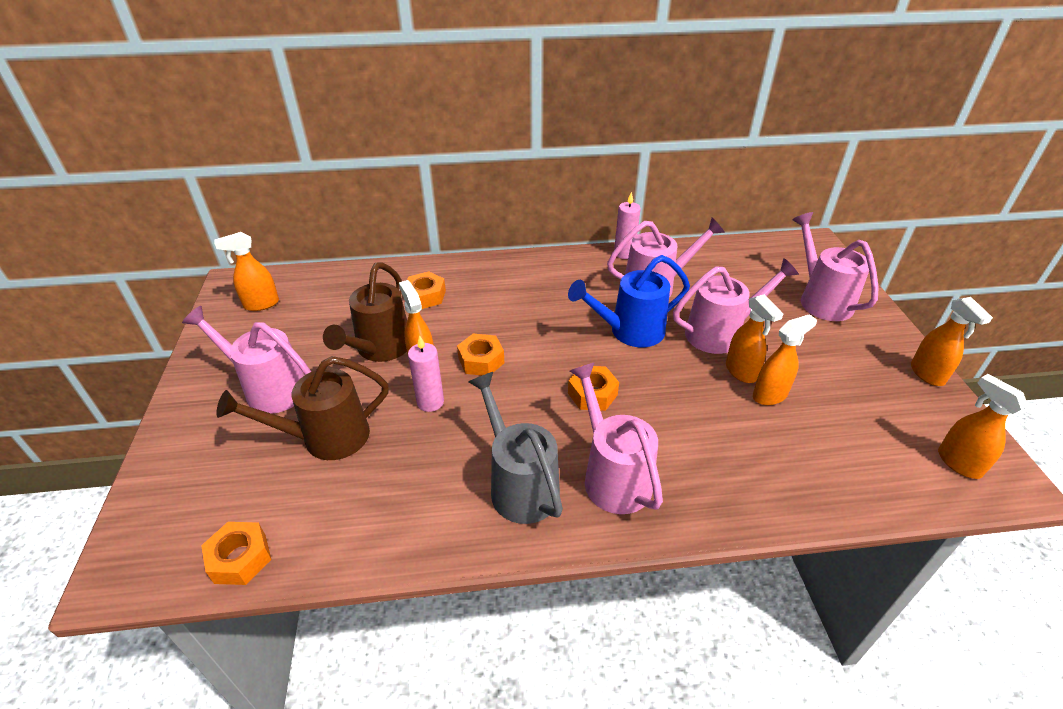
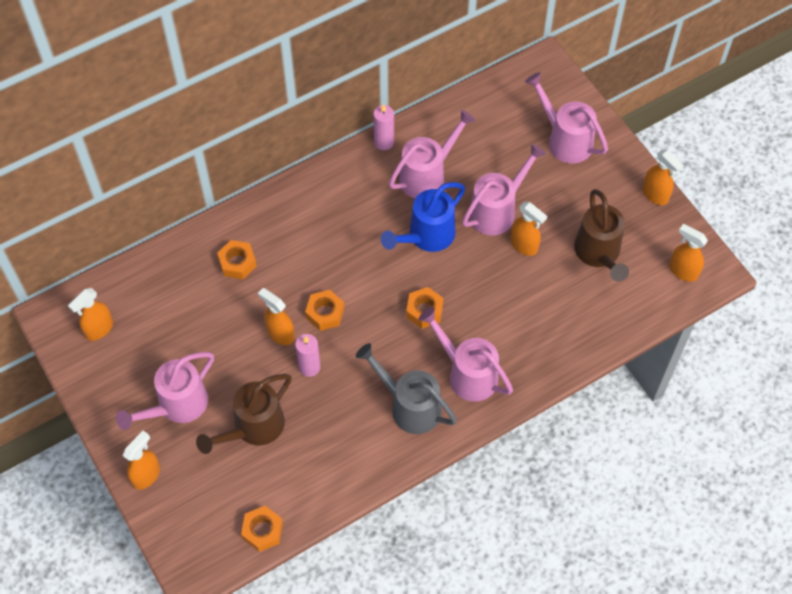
camera: 25 degrees left, 20 degrees up
(268, 388) = (176, 406): pink watering can -> pink watering can turned 45 degrees counterclockwise
(379, 349) = (237, 335): brown watering can -> brown watering can (599, 254)
(770, 395) = (550, 260): orange spray bottle -> orange spray bottle (146, 475)

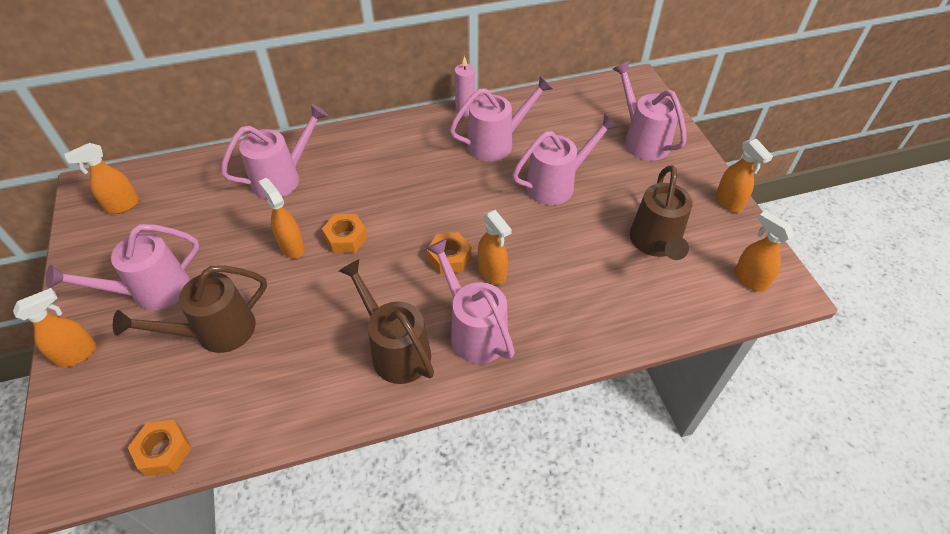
camera: 15 degrees right, 10 degrees down
(237, 263) = (283, 178): orange nut -> pink watering can
(309, 367) = (306, 285): pink candle -> none
(409, 406) = (395, 349): grey watering can -> brown watering can
(426, 236) = (476, 192): blue watering can -> none
(524, 245) = (576, 220): orange spray bottle -> orange spray bottle (492, 272)

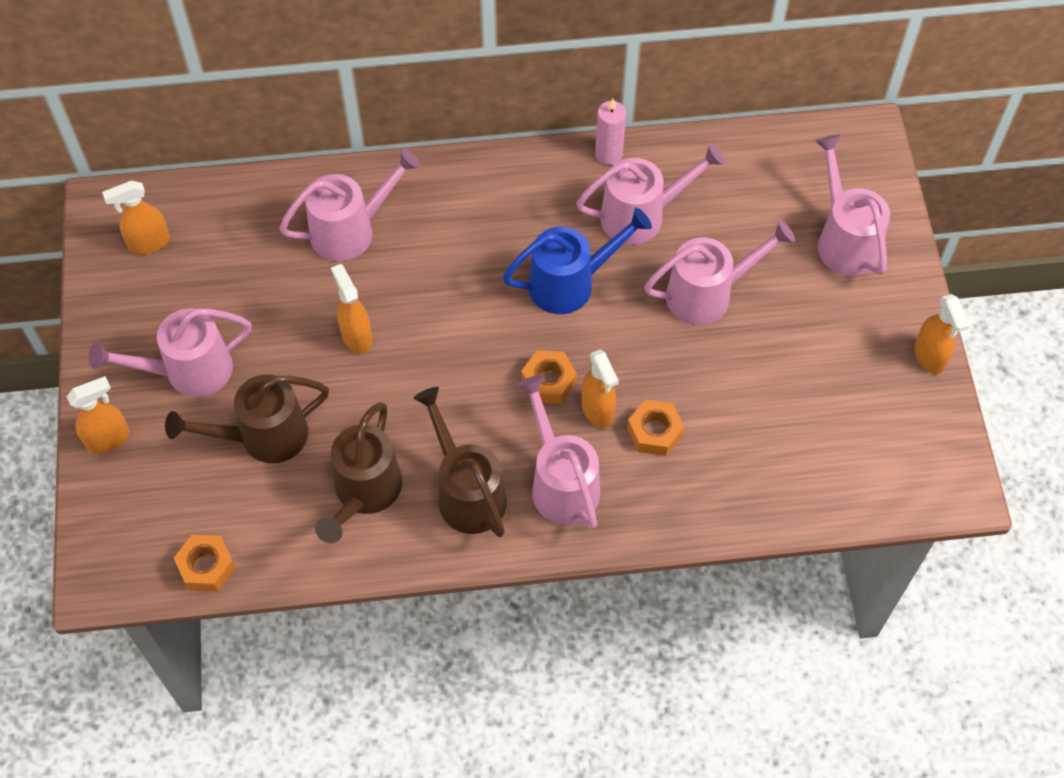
camera: 10 degrees right, 10 degrees up
(346, 238) = (424, 334): orange nut -> orange nut (654, 432)
(454, 190) = (571, 283): none -> blue watering can
(655, 244) = (813, 402): brown watering can -> brown watering can (364, 493)
(749, 279) = (916, 470): orange spray bottle -> none

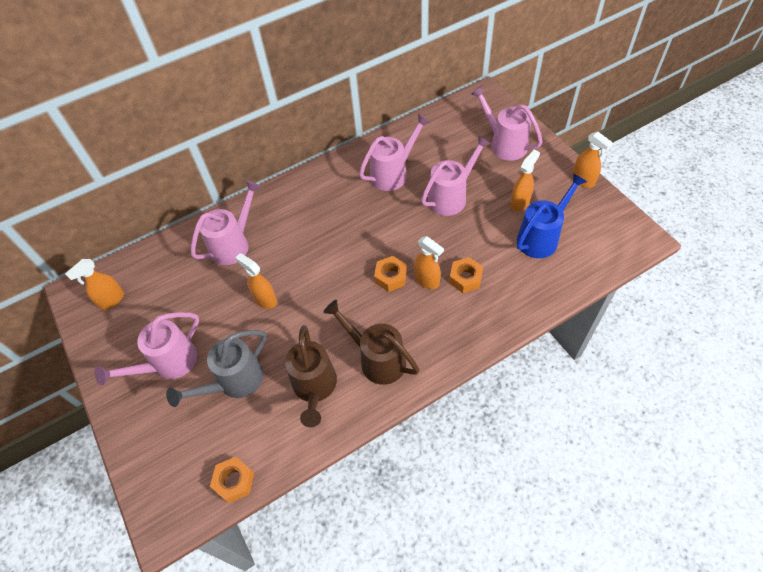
camera: 20 degrees left, 5 degrees down
(109, 439) = (132, 428): orange spray bottle -> orange spray bottle (520, 202)
(262, 437) = (234, 382): brown watering can -> grey watering can
(561, 482) = (429, 328): pink watering can -> none
(571, 283) = (374, 221): blue watering can -> blue watering can (541, 237)
(608, 154) = (358, 151): pink candle -> none

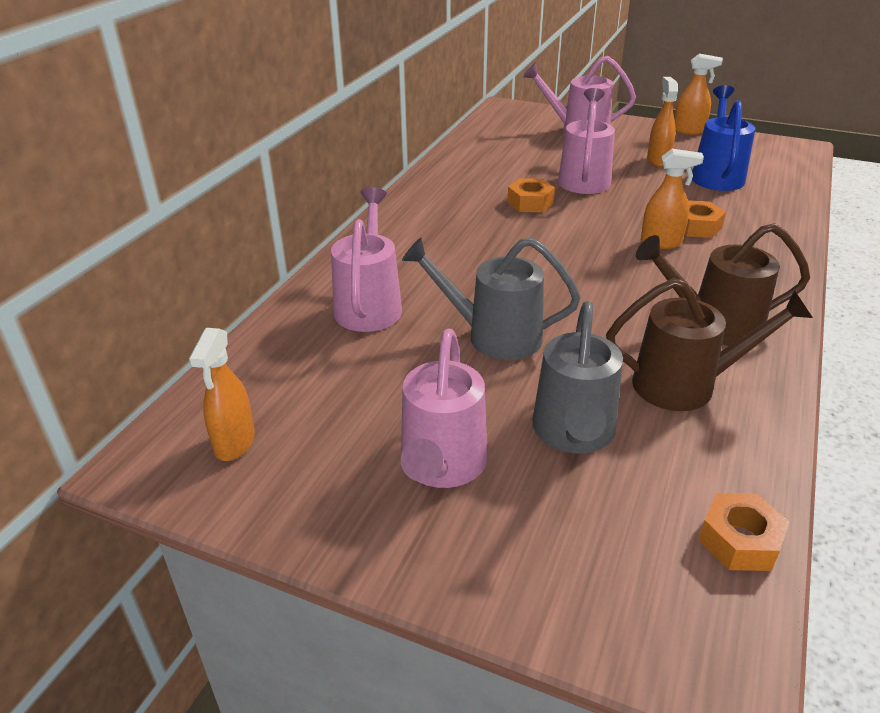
camera: 40 degrees left, 20 degrees down
(265, 299) = (493, 336): orange spray bottle -> grey watering can
(314, 388) = (686, 385): brown watering can -> brown watering can turned 45 degrees counterclockwise
(390, 277) = (618, 255): orange nut -> orange nut (530, 203)
(393, 173) = (493, 182): pink watering can -> none

